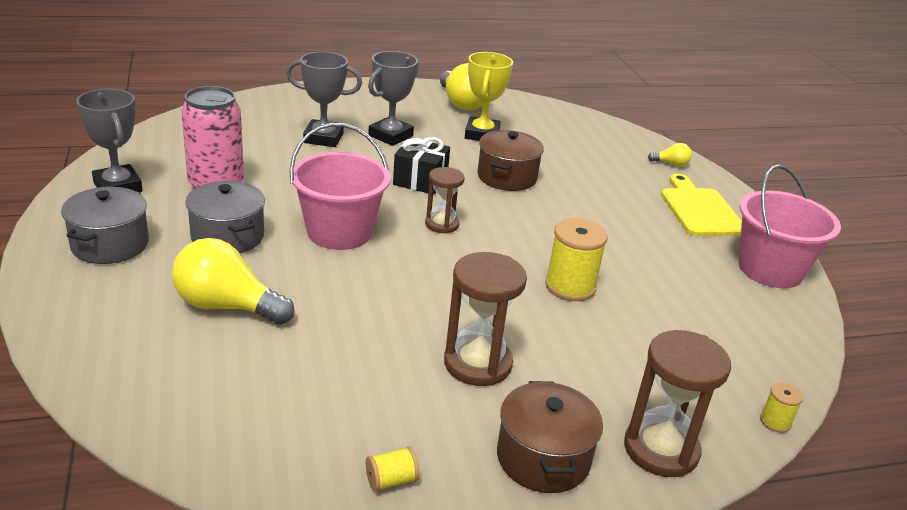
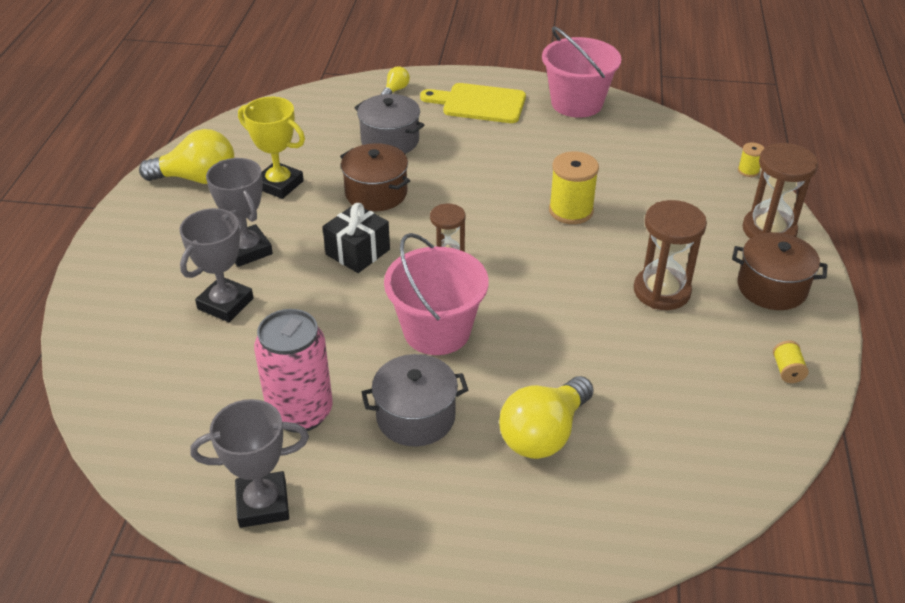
camera: 65 degrees left, 10 degrees up
(110, 244) = (398, 519): grey pot -> grey pot (390, 140)

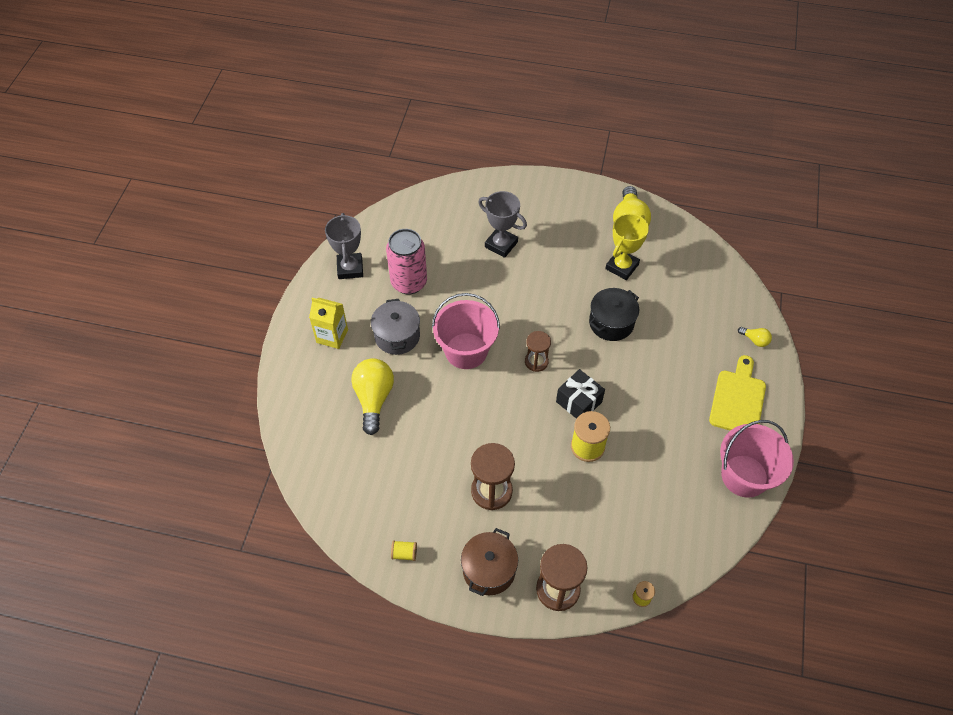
camera: 95 degrees right, 15 degrees up
(247, 250) = (551, 252): grey trophy -> none
(358, 252) = (546, 311): black gift -> black gift (579, 402)
(376, 193) = (611, 323): brown pot -> black pot
(390, 140) = (679, 333): grey pot -> none
(423, 511) = (332, 336): none -> yellow carton
(544, 434) = (374, 399): yellow light bulb -> yellow light bulb turned 45 degrees clockwise

